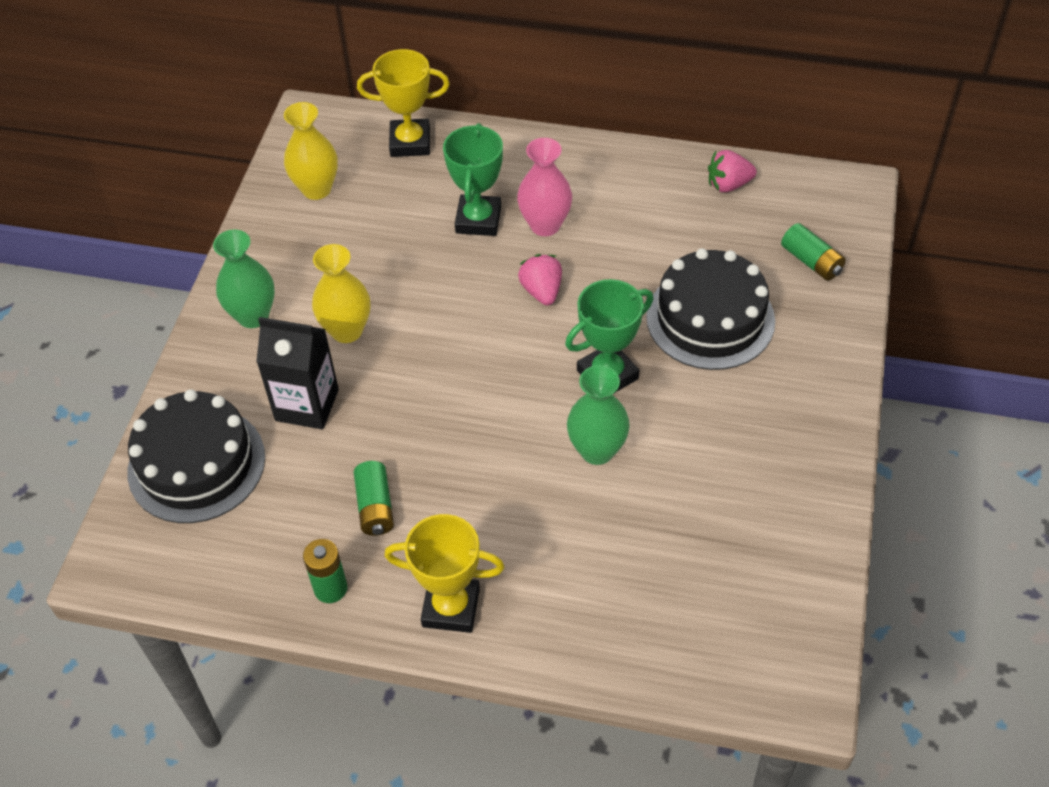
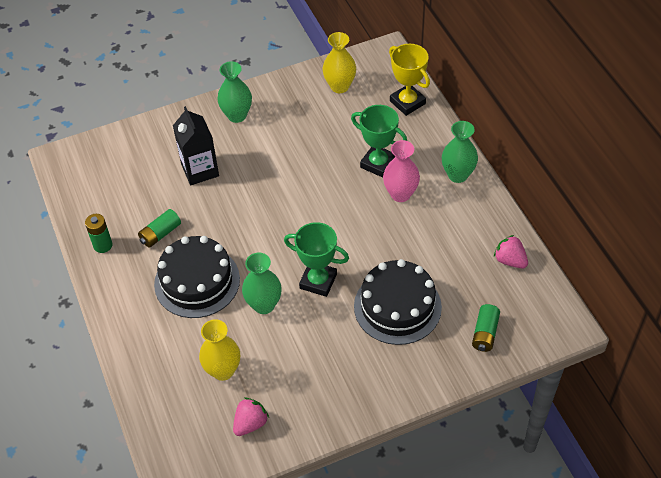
camera: 55 degrees right, 0 degrees up
(196, 464) = (135, 152): black cake -> black cake (197, 281)
(346, 330) = (258, 156): yellow vase -> yellow vase (223, 370)
(451, 607) = (125, 298): yellow trophy -> none
(478, 220) = (378, 163): green trophy -> green trophy turned 60 degrees clockwise
(542, 291) = (352, 220): pink strawberry -> pink strawberry (250, 423)
(565, 160) = (457, 175): none -> green vase

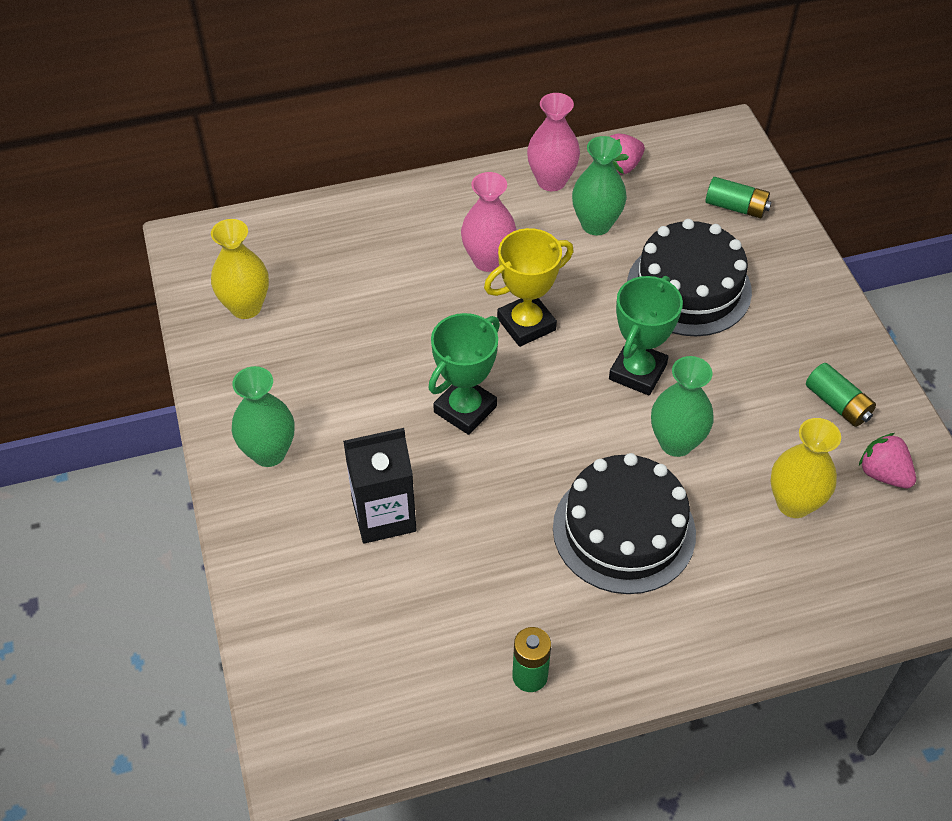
camera: 85 degrees left, 0 degrees up
(160, 234) = (517, 581): green battery -> green battery (837, 404)
(378, 163) = (423, 278): green trophy -> green trophy (465, 409)
(407, 102) = (307, 230): yellow trophy -> yellow trophy (526, 324)
(457, 175) = (464, 195): green vase -> green vase (596, 224)
(483, 220) = (551, 181): none -> pink vase

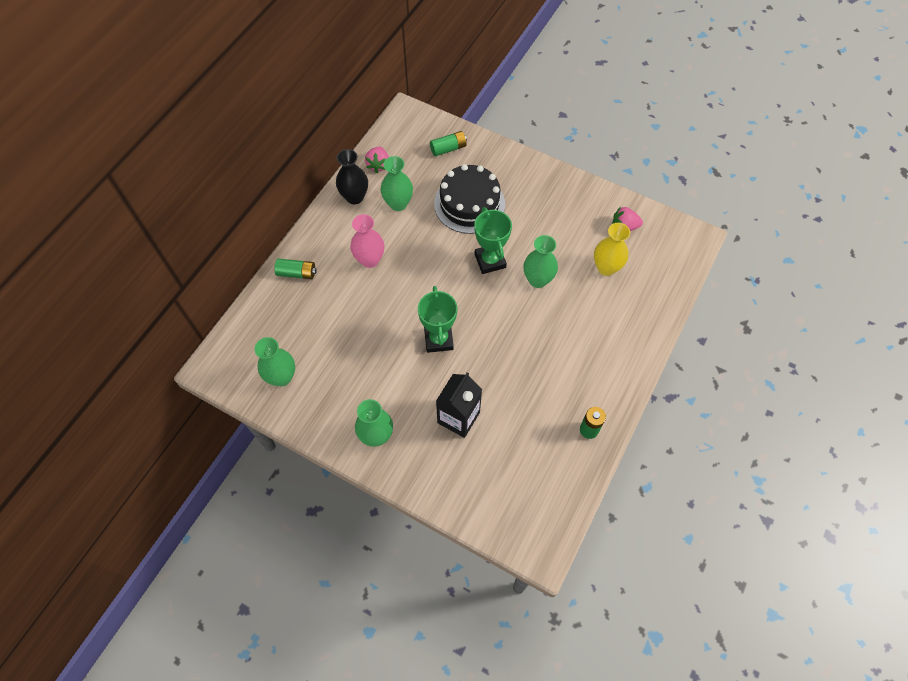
camera: 45 degrees left, 10 degrees up
(246, 307) = (282, 377): yellow vase -> green vase
(526, 324) = (420, 277): yellow trophy -> none
(551, 181) = (354, 197): pink vase -> black vase
(624, 530) = (558, 336): black cake -> none
(837, 404) = (578, 210): green battery -> green battery (297, 273)

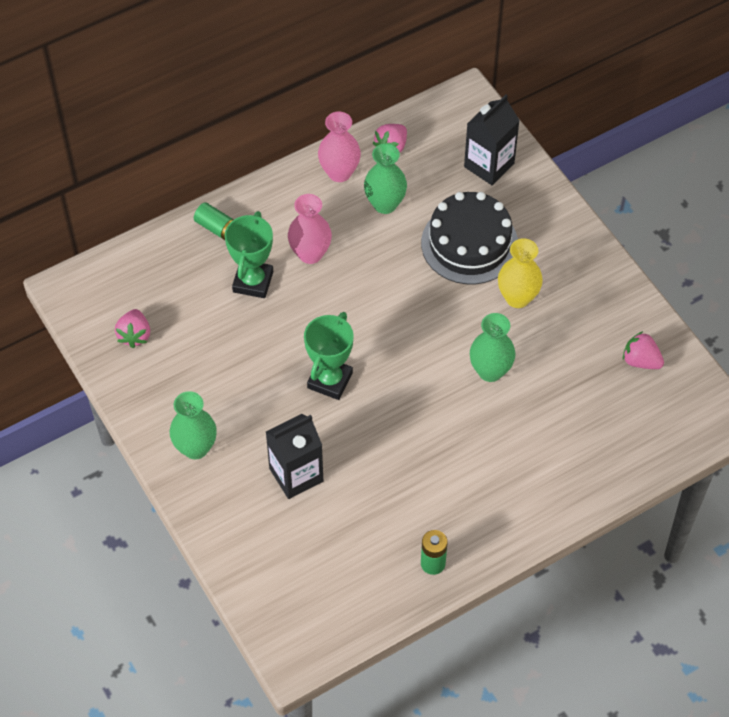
camera: 30 degrees right, 5 degrees down
(282, 377) = (134, 335): green vase -> pink strawberry
(354, 197) = (339, 172): black vase -> pink vase
(448, 148) = (489, 165): green battery -> black carton
(490, 261) = (448, 322): green trophy -> green trophy (253, 282)
(606, 268) = (583, 397): yellow vase -> yellow vase (517, 298)

